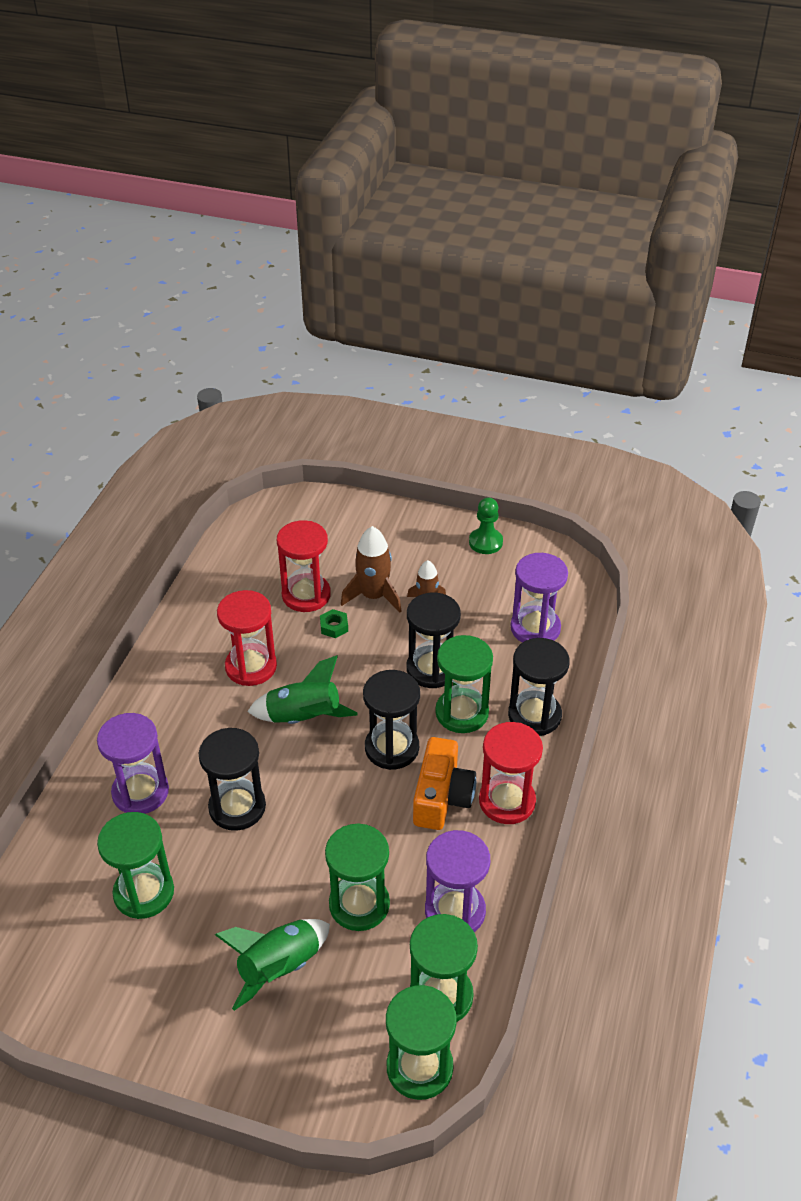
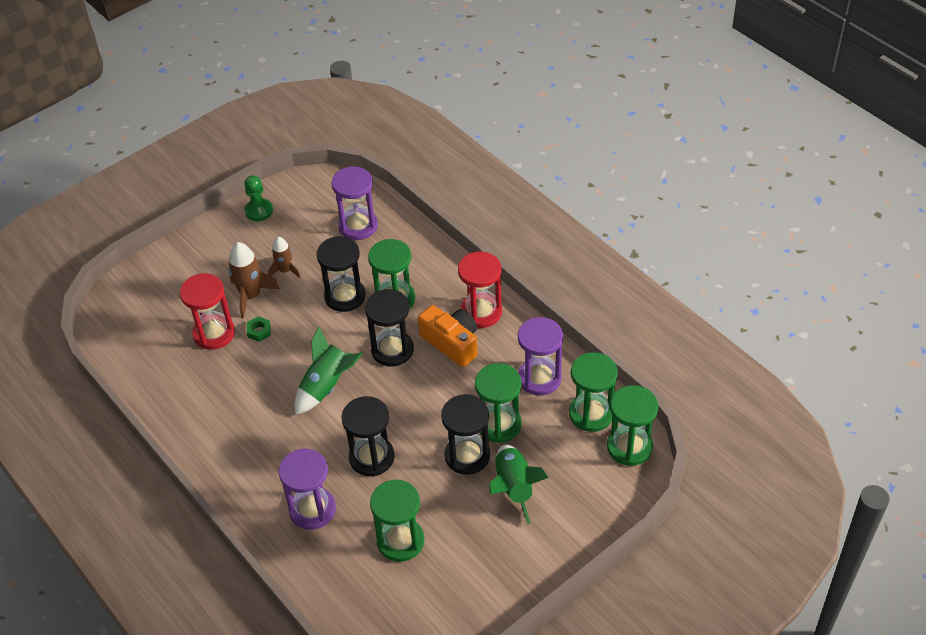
camera: 55 degrees left, 5 degrees up
(251, 667) = (253, 396): red hourglass -> none
(534, 715) = (428, 264): black hourglass -> black hourglass (467, 456)

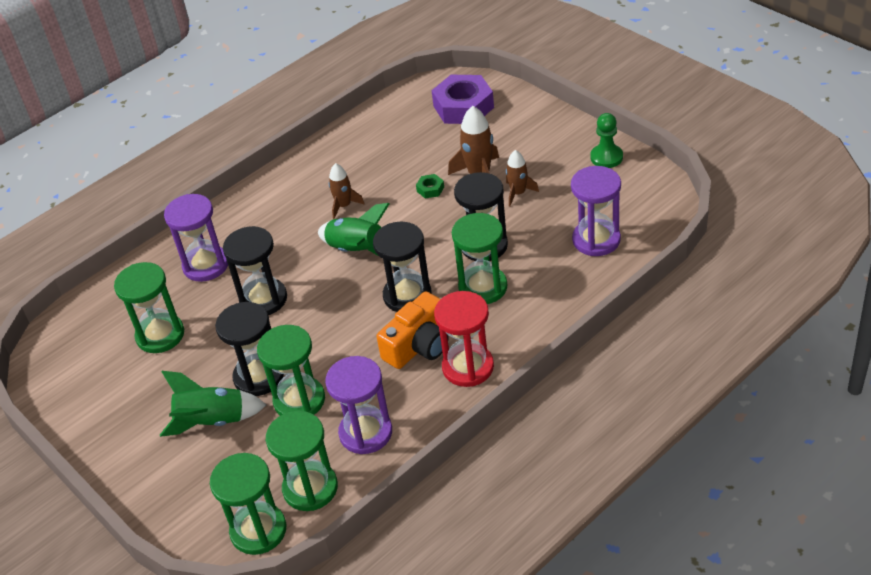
camera: 90 degrees right, 5 degrees down
(147, 304) = (463, 107): none -> purple nut
(214, 333) = (426, 158): red hourglass -> none
(260, 397) = (344, 206): none -> brown rocket

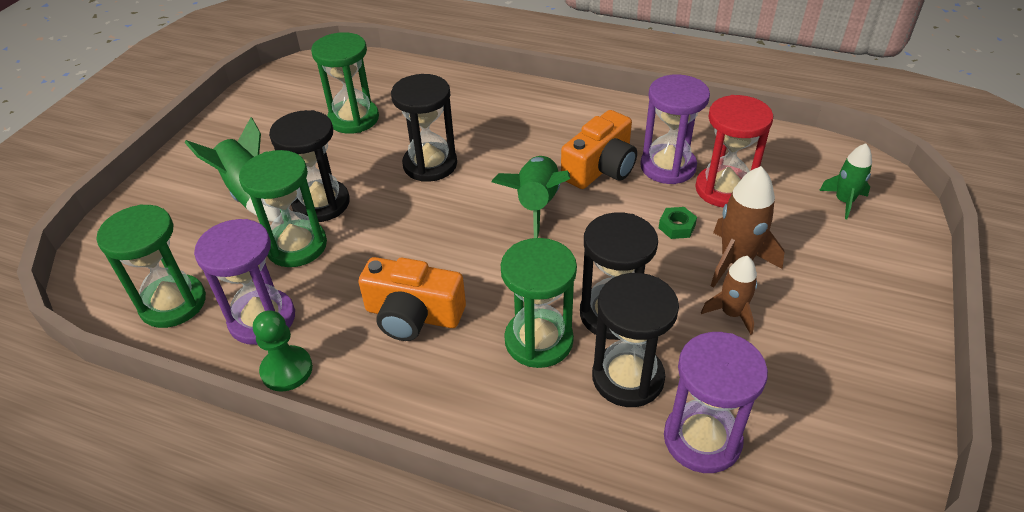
camera: 60 degrees right, 0 degrees up
(206, 265) = (458, 110): purple hourglass -> purple hourglass (668, 167)
(258, 530) = (111, 285): green hourglass -> none
(344, 206) = (600, 168): brown rocket -> orange camera
(407, 295) = (489, 274): black hourglass -> black hourglass (627, 377)
(463, 107) = (844, 201): purple nut -> green rocket
(468, 367) = (394, 377): red hourglass -> red hourglass (724, 189)
(606, 157) = (882, 389): green pawn -> green pawn (287, 370)

